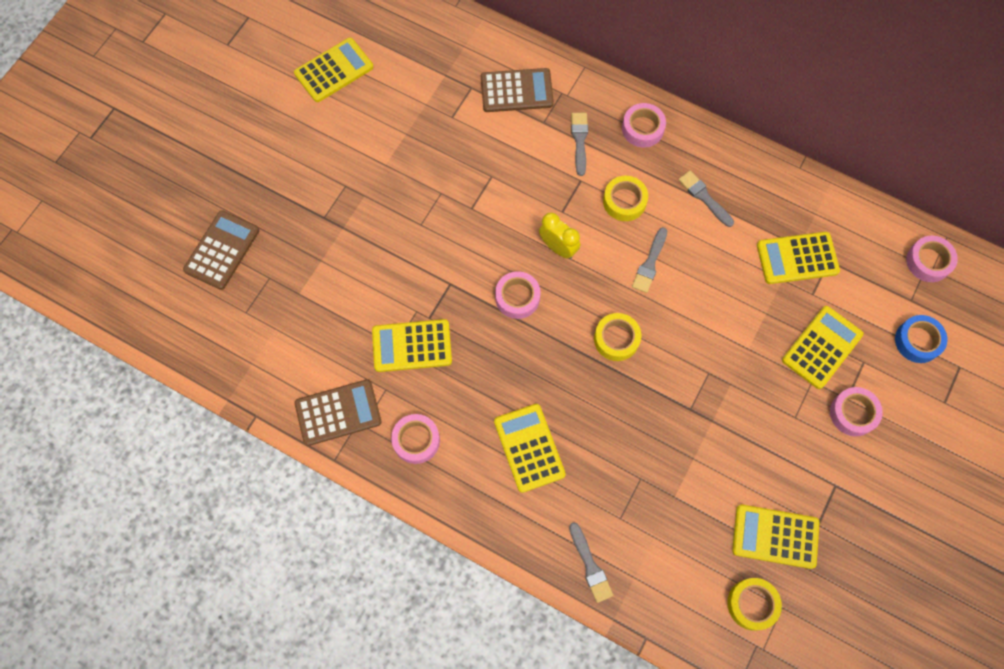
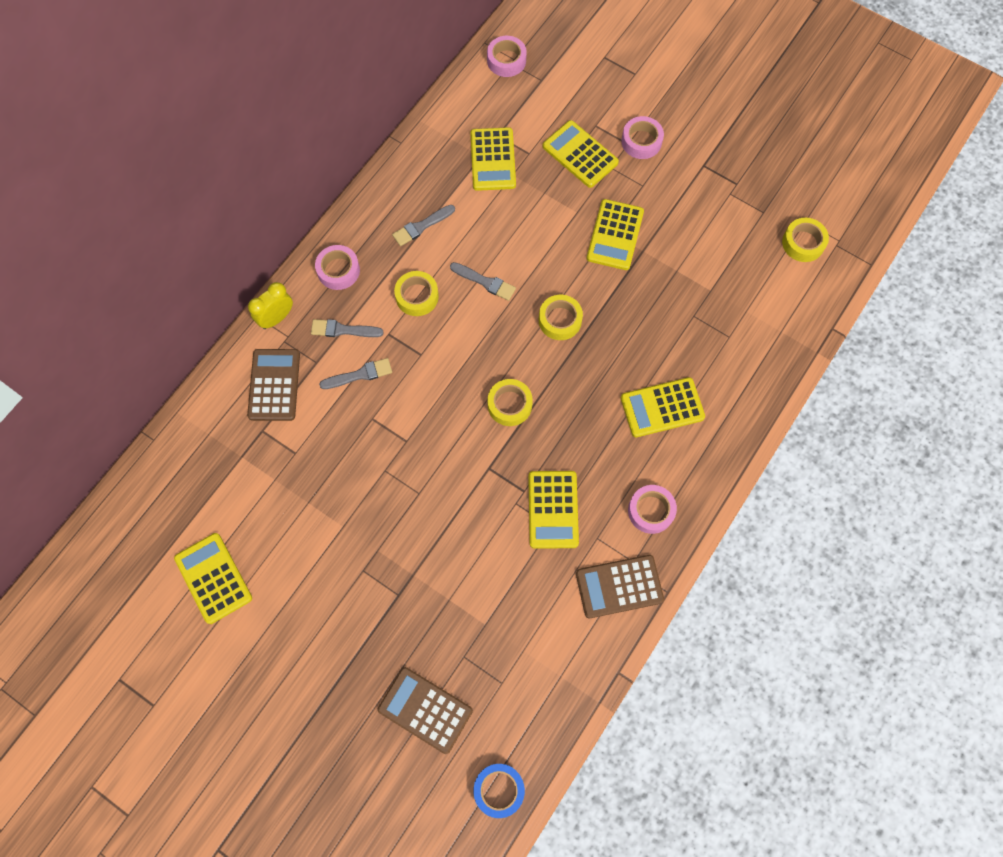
camera: 85 degrees left, 0 degrees up
(338, 413) = (619, 586): brown calculator -> brown calculator turned 90 degrees counterclockwise
(517, 297) = (509, 405): pink tape -> yellow tape
(558, 248) = (460, 362): yellow clock -> yellow clock (276, 318)
(590, 565) = (771, 366): grey brush -> grey brush (359, 375)
(775, 536) = (746, 217): yellow calculator -> yellow calculator (615, 235)
(917, 341) = (579, 82): blue tape -> blue tape (499, 790)

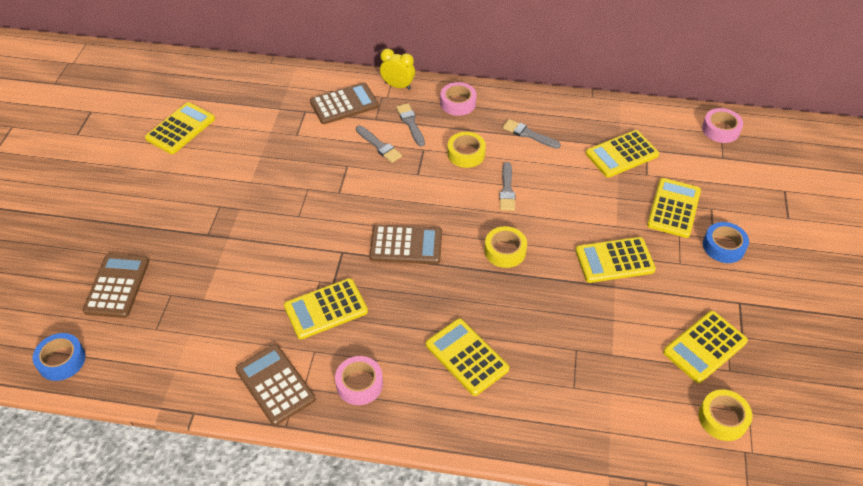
camera: 65 degrees right, 20 degrees down
(509, 405) = (406, 245): yellow tape -> brown calculator
(641, 141) = (723, 246): pink tape -> blue tape
(734, 217) = (704, 347): none -> yellow calculator

